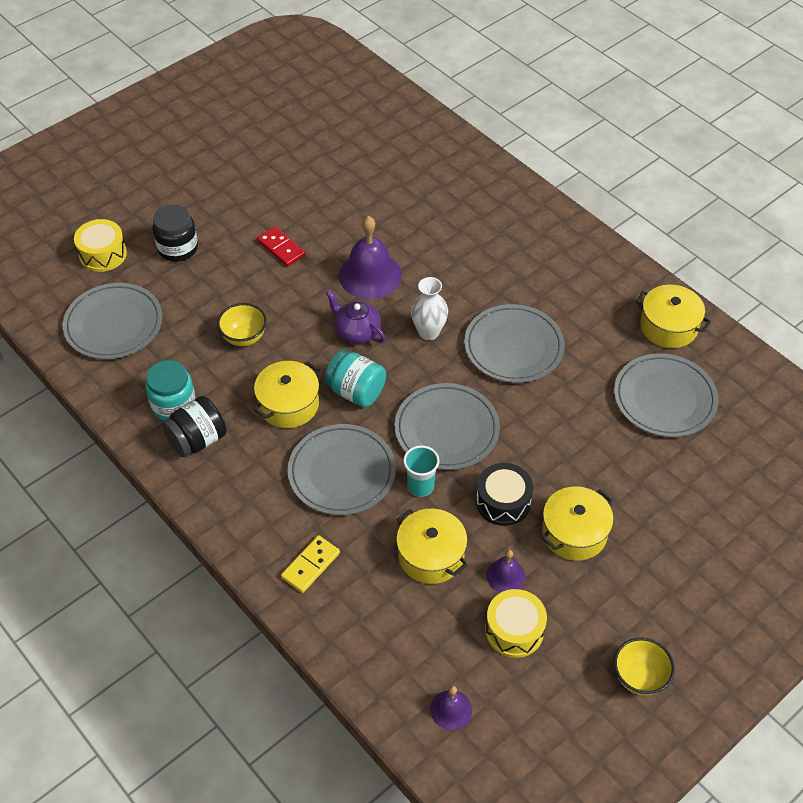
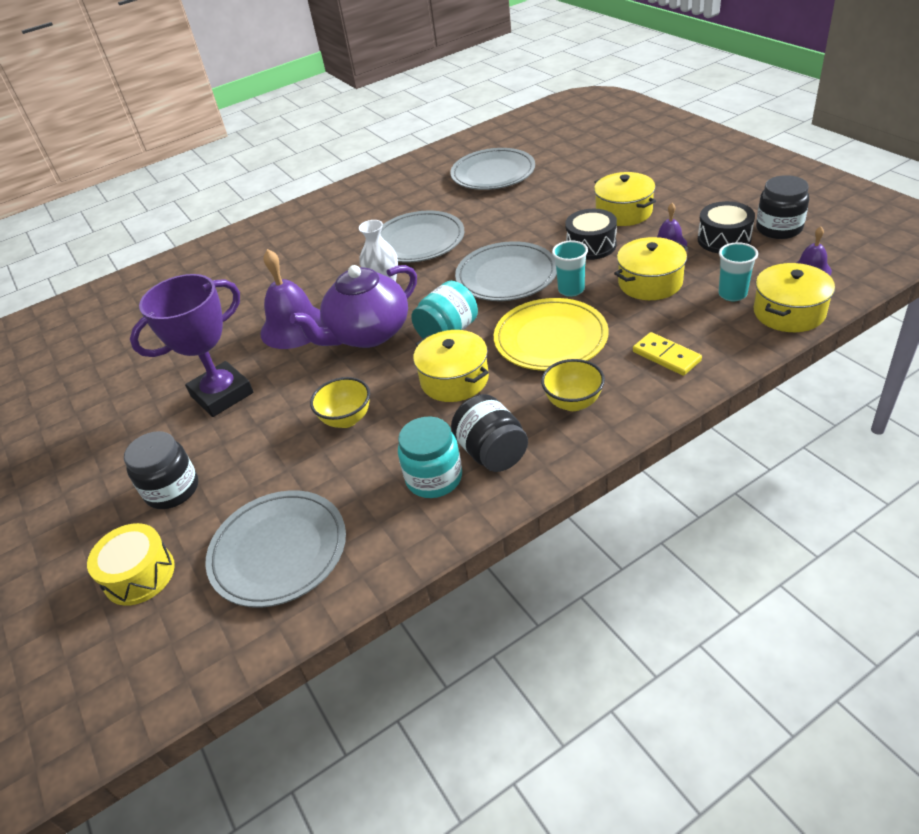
camera: 75 degrees left, 10 degrees down
(281, 248) = (222, 394): red domino -> purple trophy
(342, 472) = (550, 339): grey plate -> yellow plate
(357, 331) = (368, 334): purple teapot -> purple teapot, size x1.70
(407, 629) = (732, 294): none -> turquoise cup
(514, 630) = (724, 239): yellow drum -> black drum
(537, 689) = (779, 228): none -> black jar
(639, 677) = (757, 186): yellow bowl -> yellow bowl (573, 402)
(668, 327) = (420, 171): yellow pot -> yellow pot (789, 312)

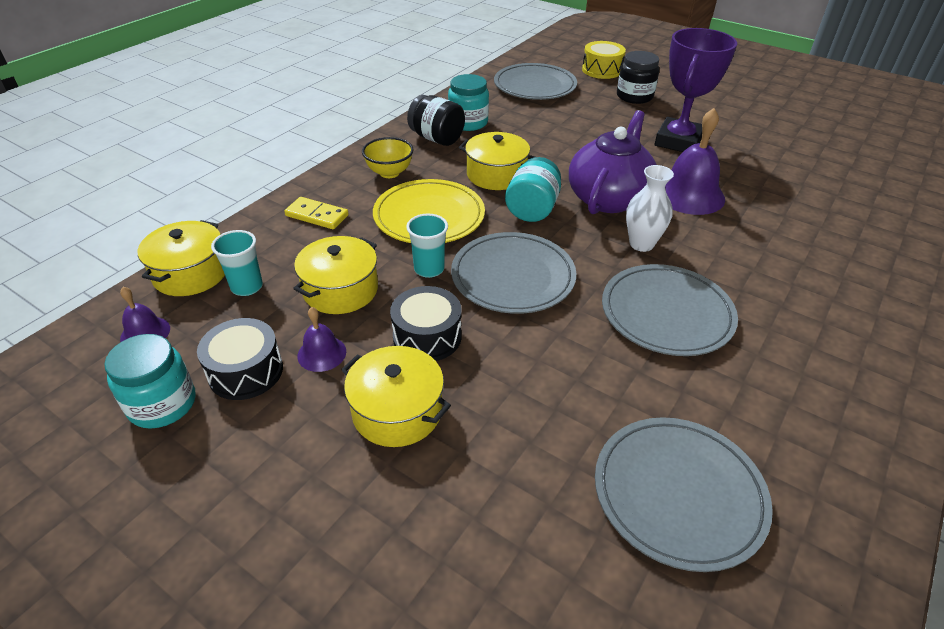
camera: 150 degrees right, 0 degrees up
(347, 419) = (559, 141): yellow bowl -> none
(779, 228) = (162, 404): black jar -> turquoise jar

